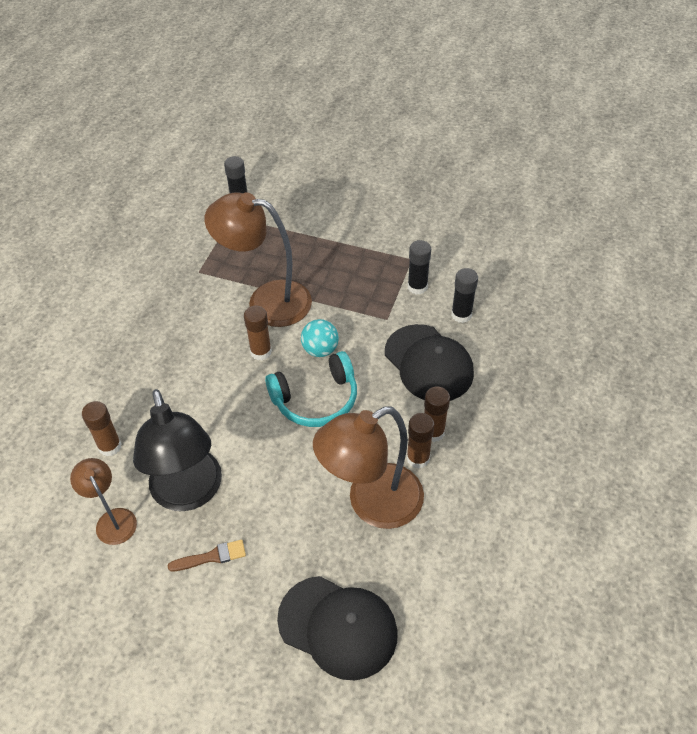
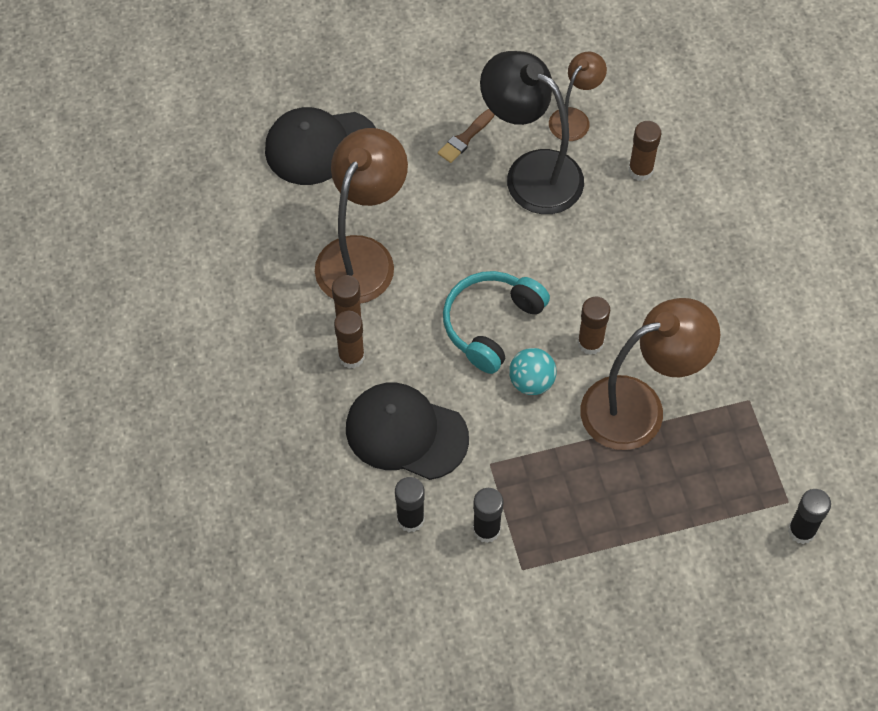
camera: 145 degrees right, 10 degrees up
(113, 519) = (574, 118): brown lamp -> brown lamp turned 75 degrees counterclockwise

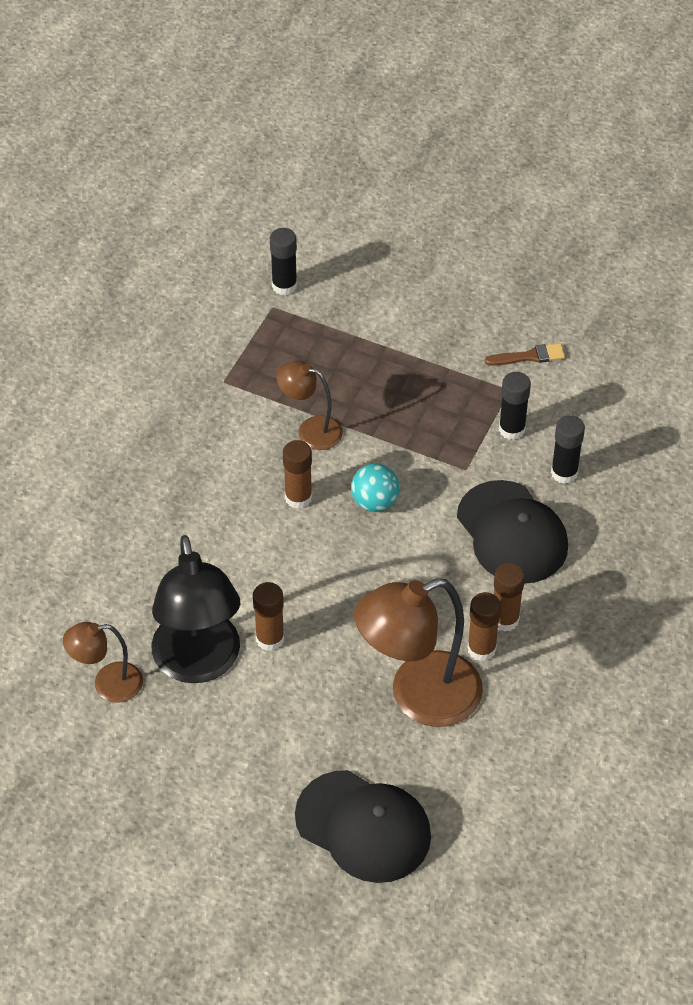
camera: 140 degrees left, 10 degrees down
(465, 138) = (223, 737): brown brush -> brown brush (529, 356)
(491, 324) = (363, 565): turquoise headphones -> none
(639, 407) = (311, 430): brown lamp -> brown lamp, size x0.54
(640, 170) = (104, 598): brown glue stick -> brown glue stick (270, 639)

